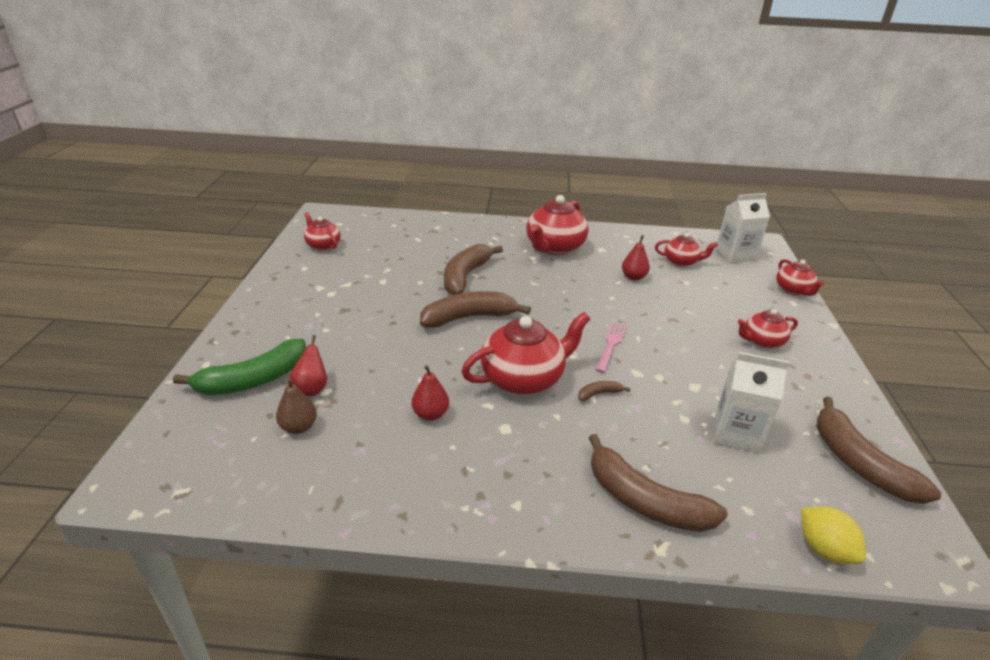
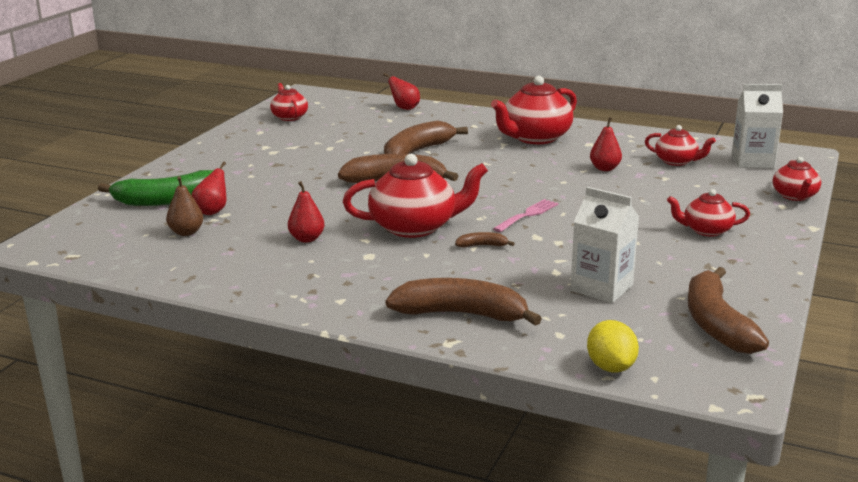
camera: 20 degrees right, 10 degrees down
(423, 223) = (404, 108): none -> red pear
(644, 500) = (461, 314): brown banana -> brown banana turned 135 degrees clockwise

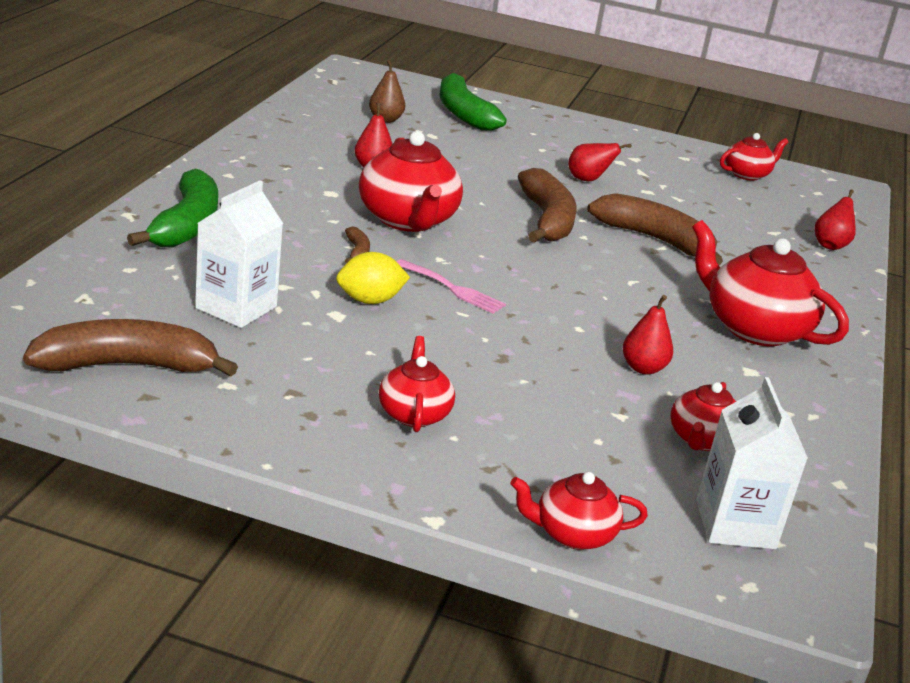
camera: 80 degrees right, 5 degrees up
(212, 211) = (438, 130): red pear -> red pear (588, 180)
(461, 314) = (186, 225): brown banana -> green banana
(611, 367) = (50, 286): yellow lemon -> yellow lemon (369, 300)

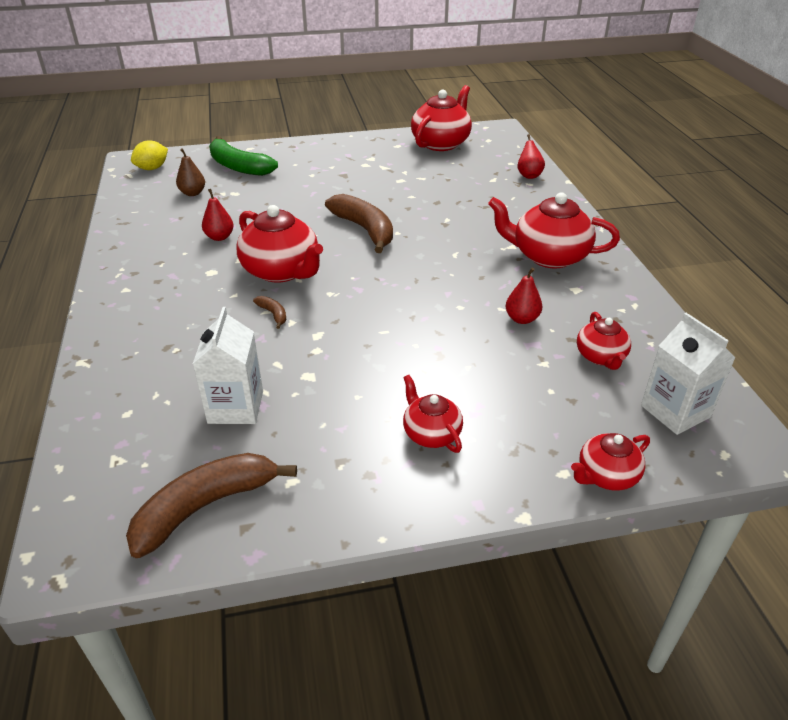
camera: 25 degrees left, 10 degrees up
(186, 225) = (134, 350): green banana -> none
(369, 300) = (318, 352): yellow lemon -> yellow lemon (152, 168)
(453, 289) = (360, 314): pink fork -> none
(588, 180) = (360, 187): red pear -> none
(655, 240) = (438, 216): brown banana -> none
(747, 174) = (441, 143): red teapot -> red teapot, size x1.77

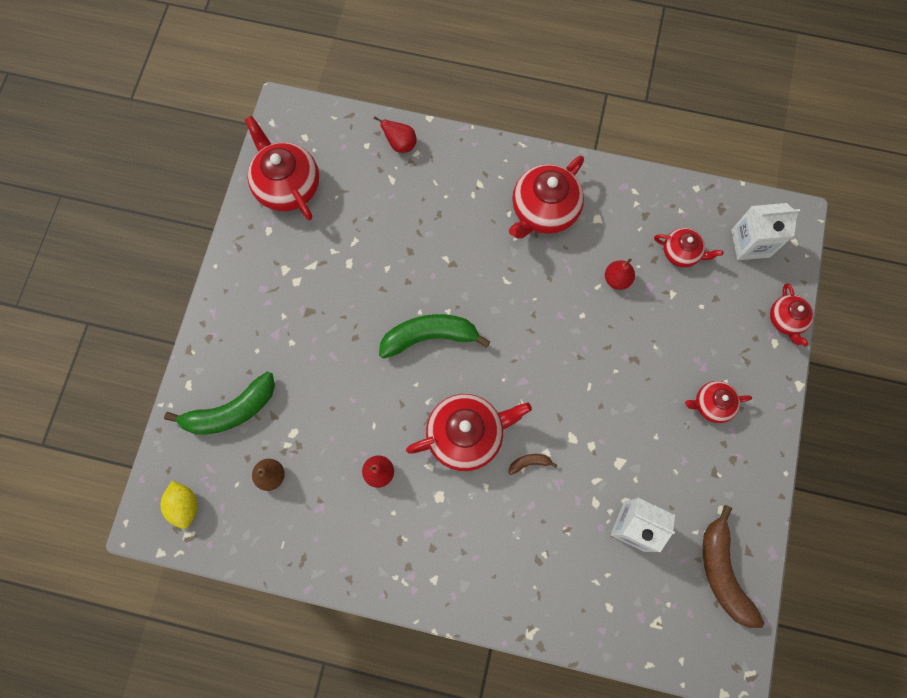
camera: 65 degrees left, 35 degrees up
(365, 230) = (429, 337): brown banana -> green banana

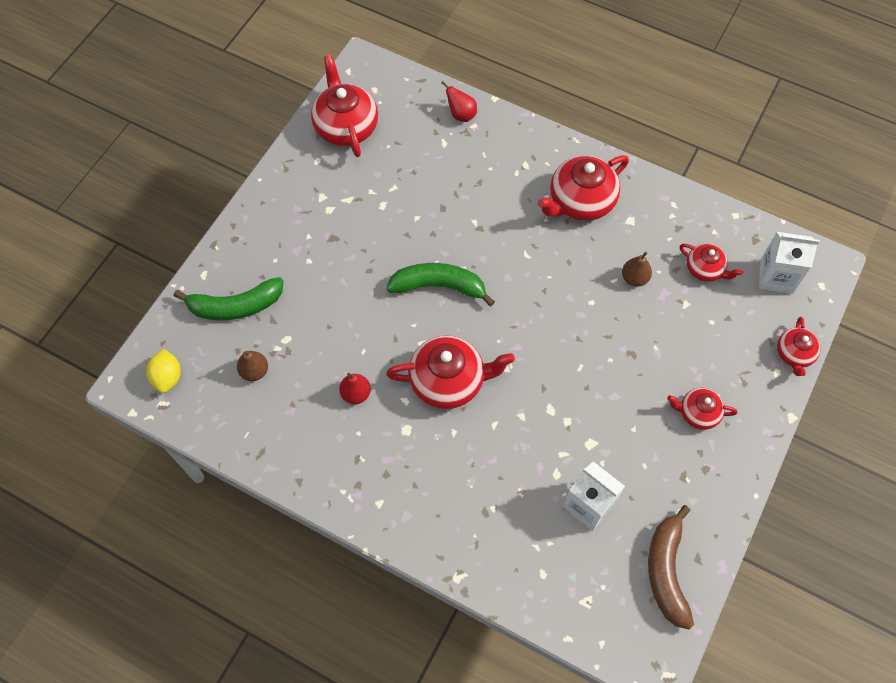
camera: 15 degrees right, 10 degrees down
(529, 463) = (502, 421): brown banana -> none
(617, 279) = (634, 278): red pear -> brown pear

